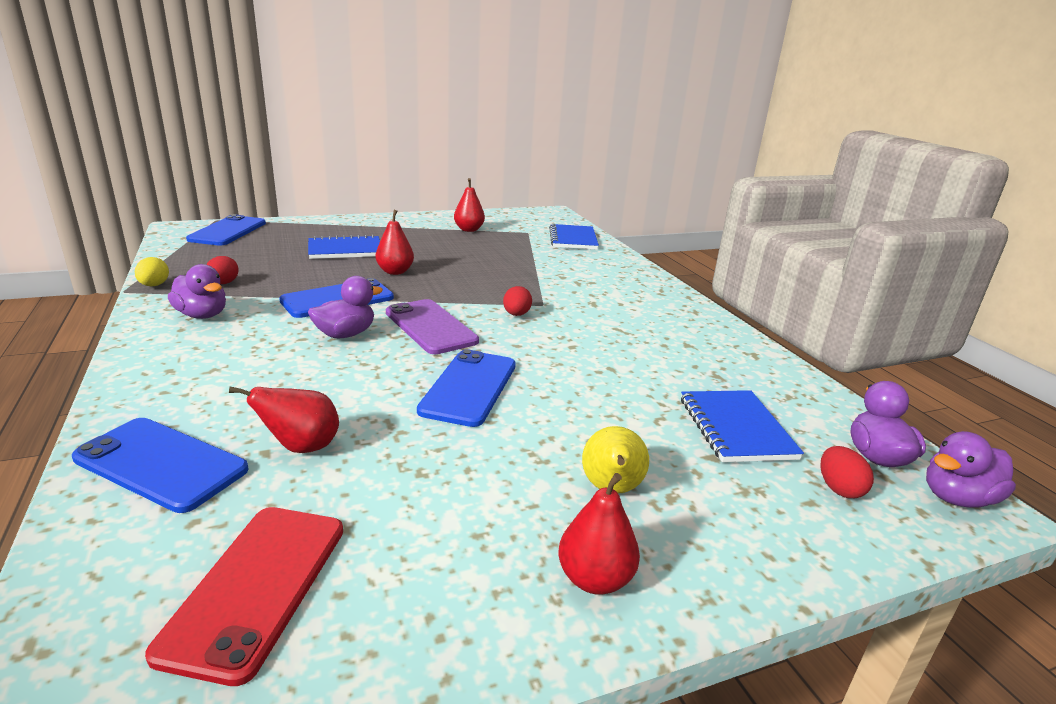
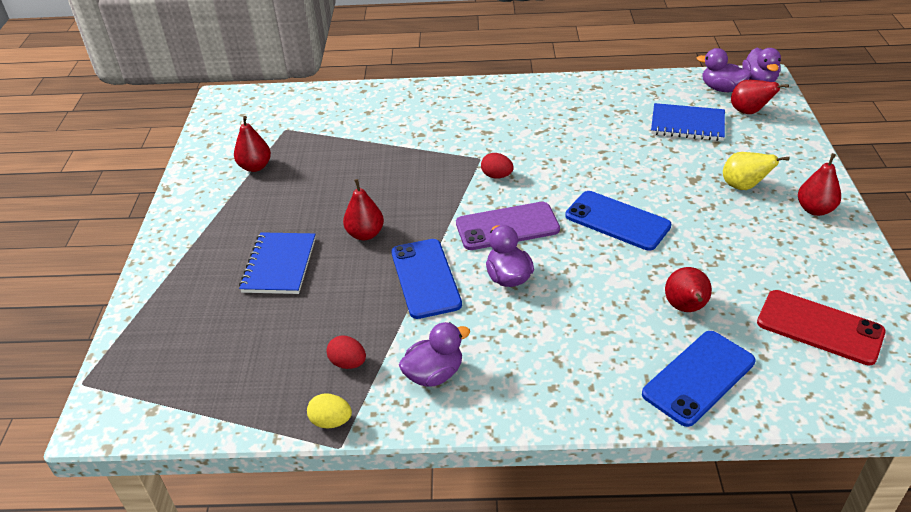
camera: 65 degrees left, 15 degrees up
(228, 231) = (148, 368): blue phone -> none
(573, 239) = (322, 106): blue notebook -> none
(839, 489) = (749, 112): red egg -> red pear

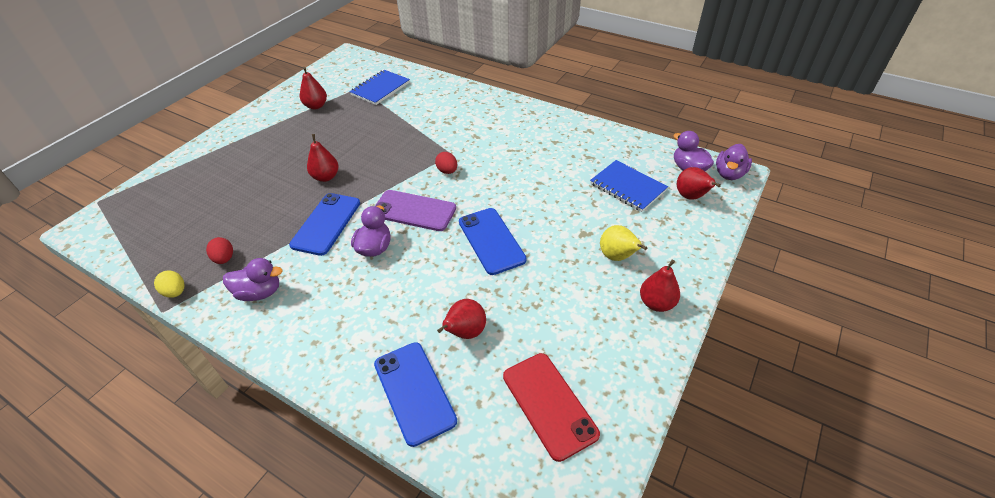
camera: 30 degrees right, 5 degrees up
(279, 265) = (260, 176): blue notebook -> blue notebook (380, 89)
(698, 377) = (414, 392): blue phone -> blue phone turned 75 degrees clockwise

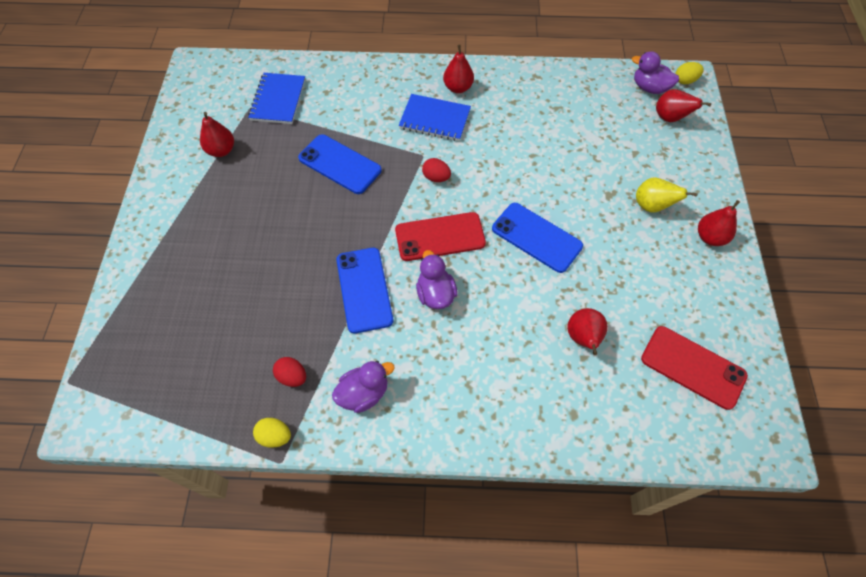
camera: 30 degrees left, 15 degrees up
(326, 177) = (315, 236): red pear -> red pear (458, 88)
(414, 211) = (440, 237): purple phone -> red phone
(414, 392) = (584, 412): blue phone -> blue phone (340, 164)
(627, 187) = (613, 129): blue notebook -> blue notebook (435, 119)
(729, 174) = (685, 81): purple duck -> yellow egg

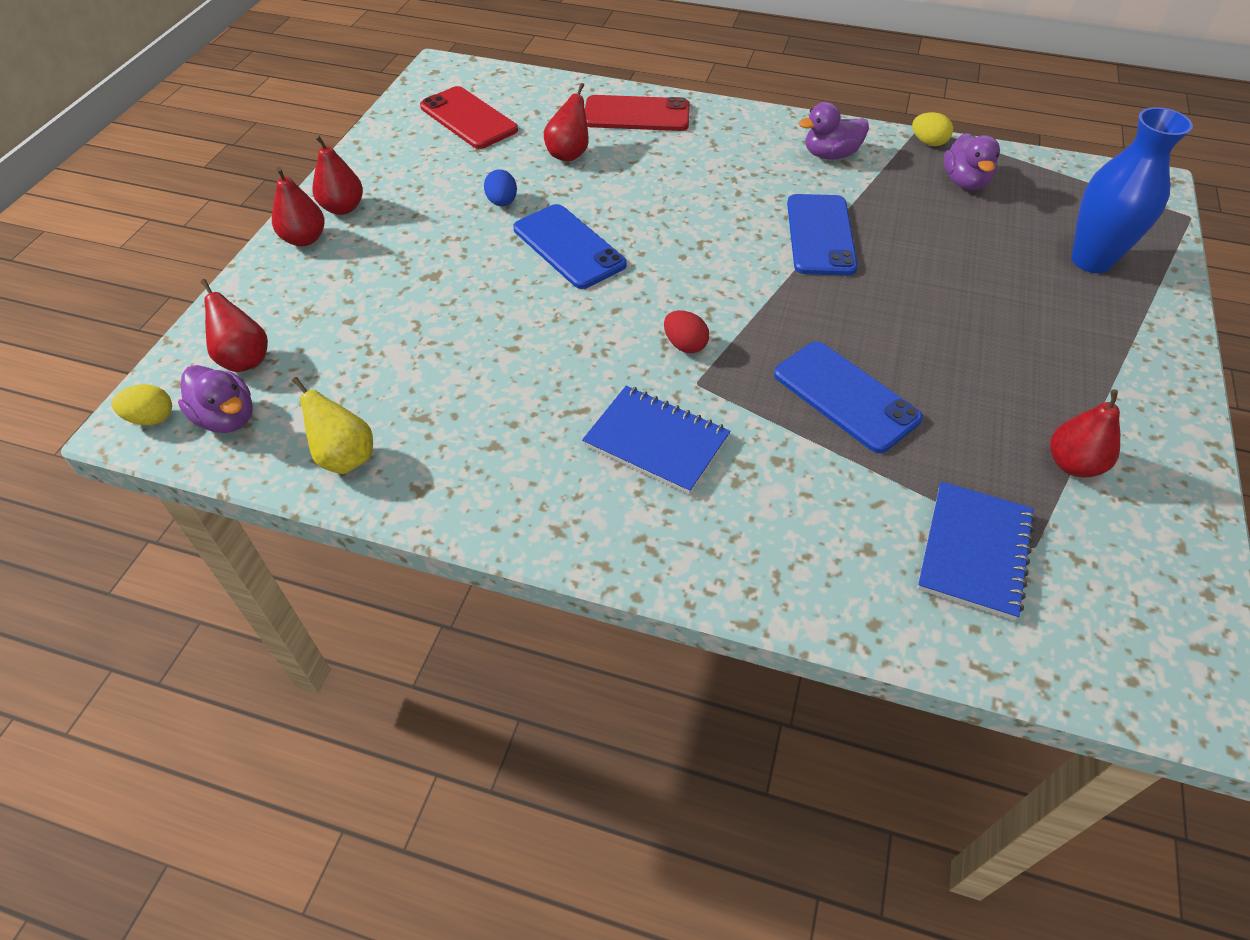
camera: 165 degrees left, 10 degrees down
(166, 309) = (1091, 260): none -> blue vase
(292, 376) = (912, 178): red egg -> none
(435, 294) = (727, 216): purple duck -> purple duck (964, 182)
(440, 237) = (703, 270): red phone -> red phone (636, 114)
(458, 88) = (588, 497): red pear -> red pear (304, 239)
(604, 269) = (502, 202): none -> blue egg
(652, 206) = (386, 251): yellow pear -> yellow pear (345, 457)

